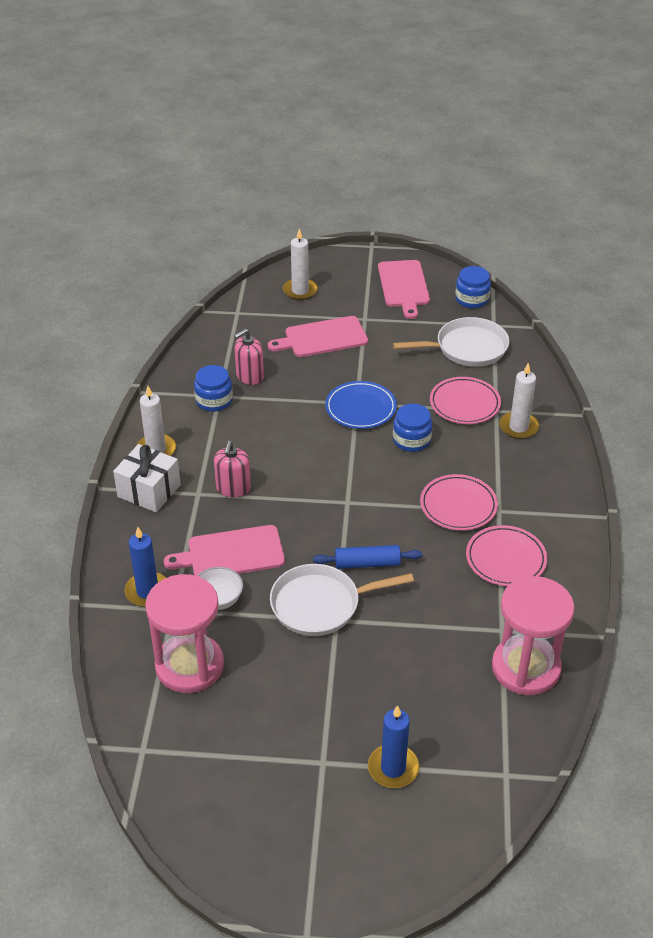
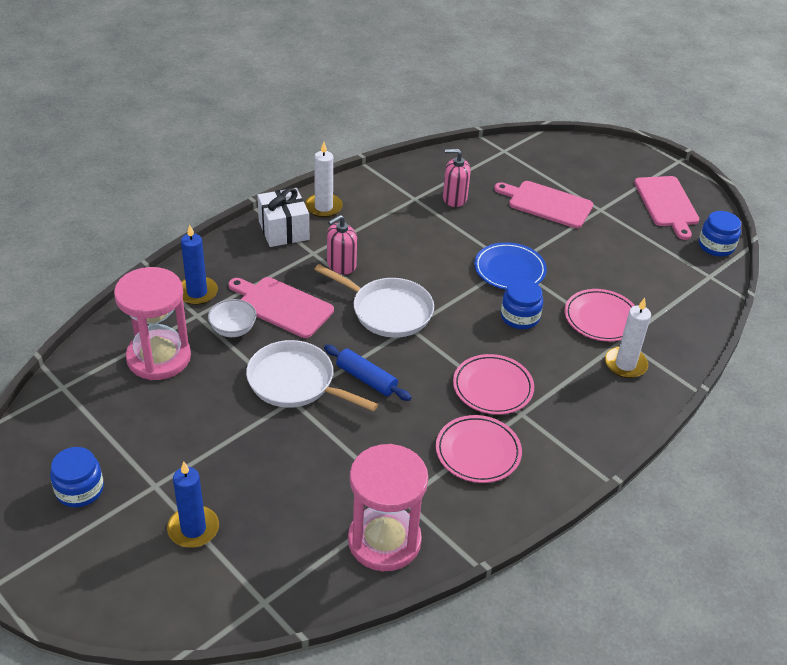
camera: 40 degrees right, 0 degrees up
(214, 400) = (406, 199): blue jar -> blue jar (80, 489)
(300, 291) = (574, 162): white candle -> none
(403, 286) = (667, 204): pink cutting board -> pink cutting board turned 45 degrees counterclockwise
(467, 348) = (660, 279): white pan -> white pan (388, 311)

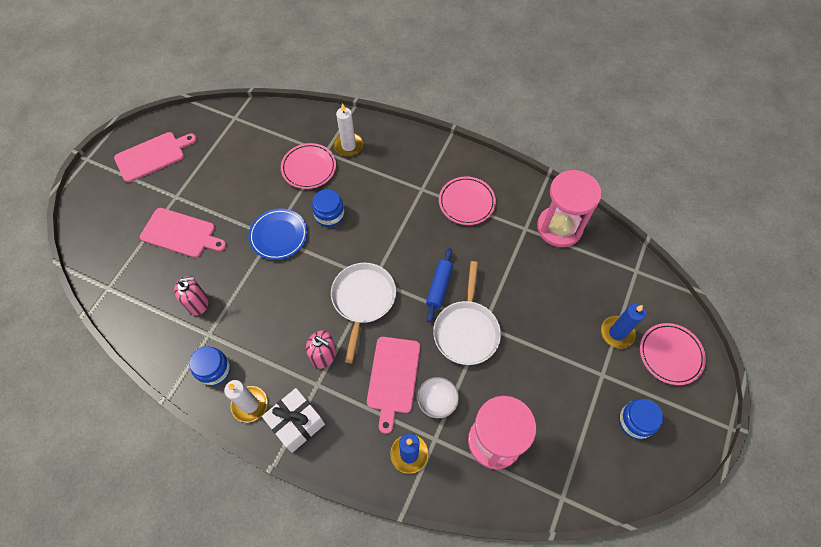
camera: 110 degrees left, 20 degrees up
(454, 198) = (197, 303): pink soap dispenser -> pink soap dispenser turned 90 degrees counterclockwise
(492, 387) = (407, 211): pink plate -> pink plate (670, 355)
(547, 204) = (181, 234): pink cutting board -> pink cutting board turned 75 degrees counterclockwise
(716, 246) = (197, 119): blue jar -> blue jar (214, 370)

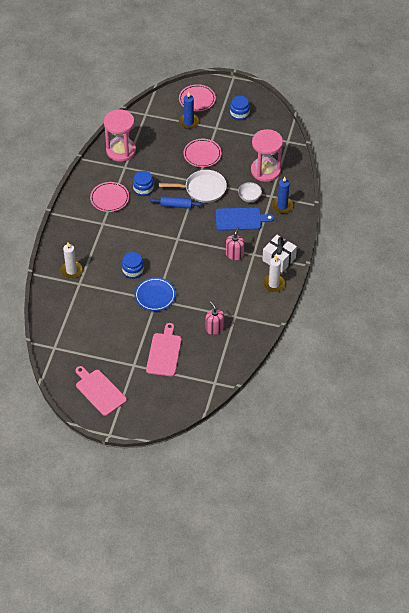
camera: 100 degrees left, 10 degrees down
(214, 370) = (257, 307): blue jar -> blue jar (143, 189)
(309, 168) = (95, 290): pink plate -> pink plate (202, 154)
(363, 300) = (193, 242): white pan -> none
(393, 378) = (240, 219): pink cutting board -> blue cutting board

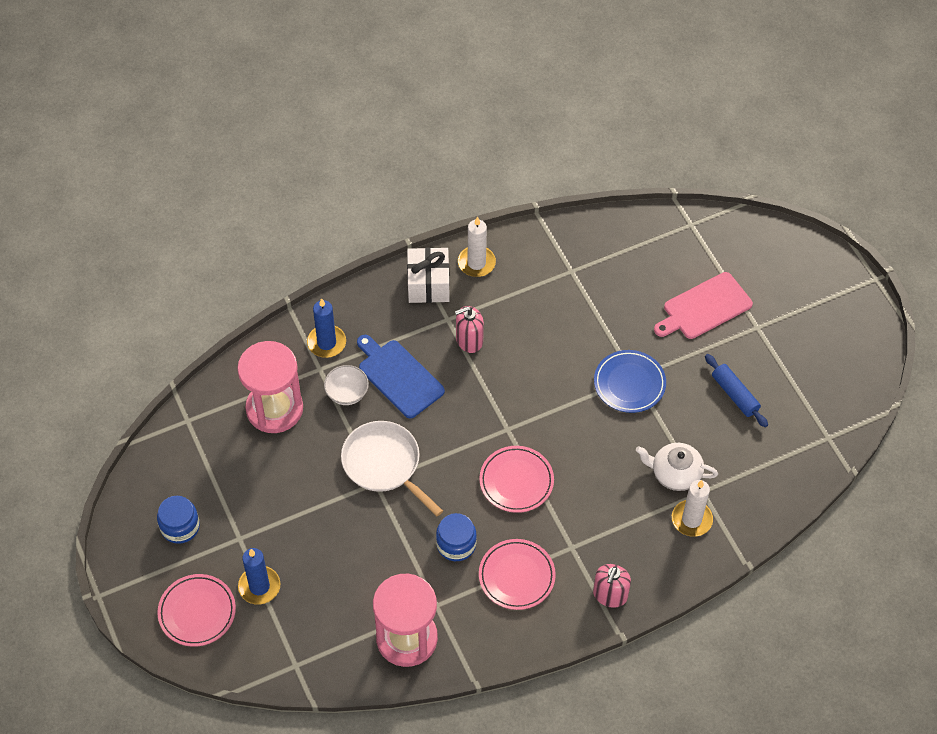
camera: 130 degrees left, 5 degrees up
(97, 280) = (675, 473): none -> white teapot
(99, 391) = (832, 335): pink cutting board -> none
(133, 271) = (615, 442): blue jar -> none
(176, 205) = (447, 476): blue rolling pin -> blue rolling pin (734, 394)
(202, 154) = (314, 515): pink plate -> pink plate (516, 481)
(214, 328) = (611, 279): pink soap dispenser -> pink soap dispenser (610, 595)

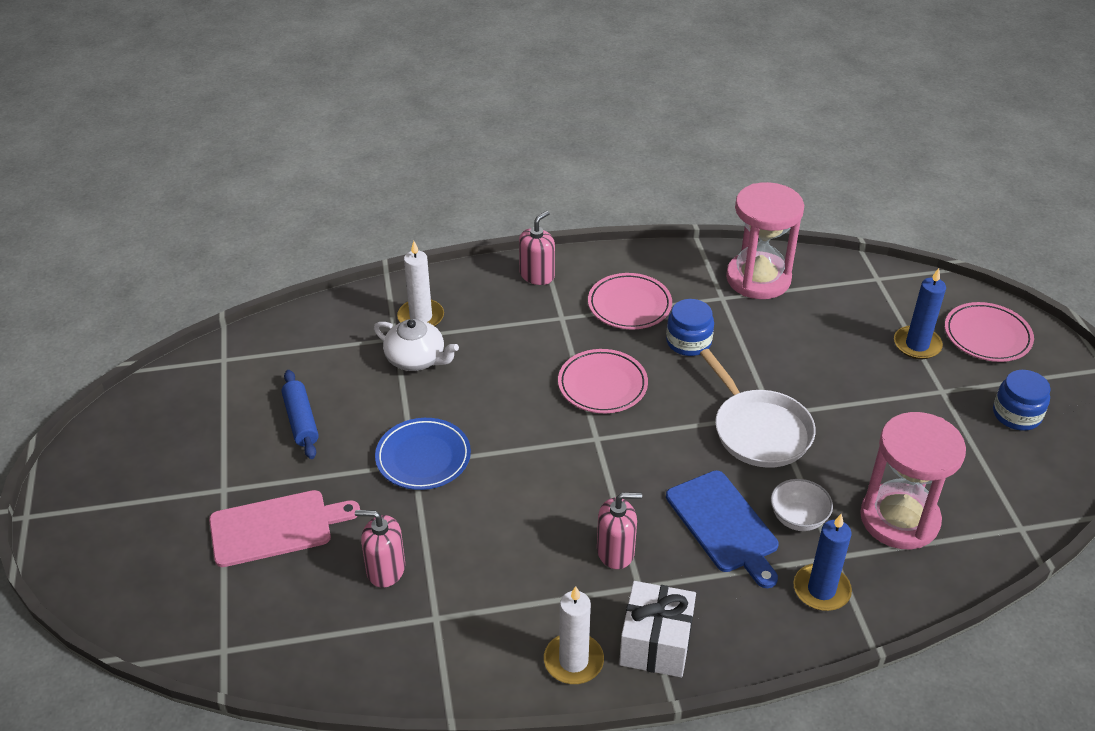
camera: 165 degrees left, 15 degrees down
(617, 295) = (385, 569): none -> pink soap dispenser

